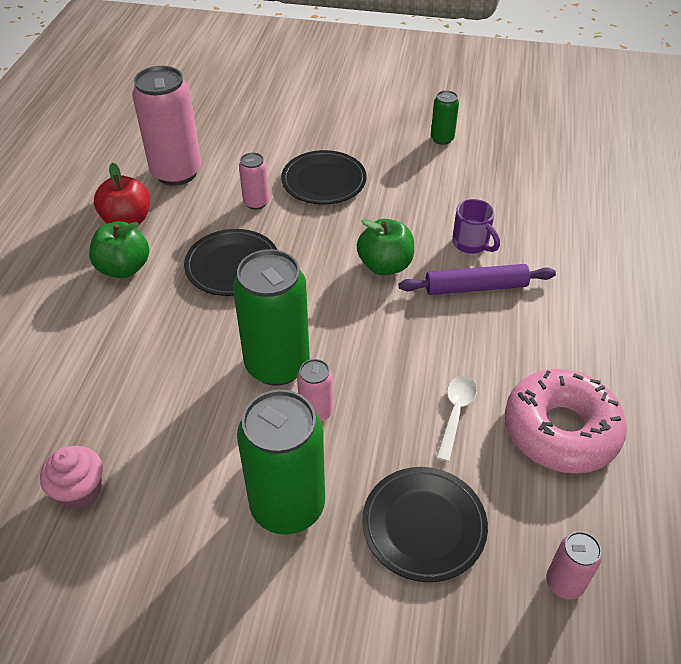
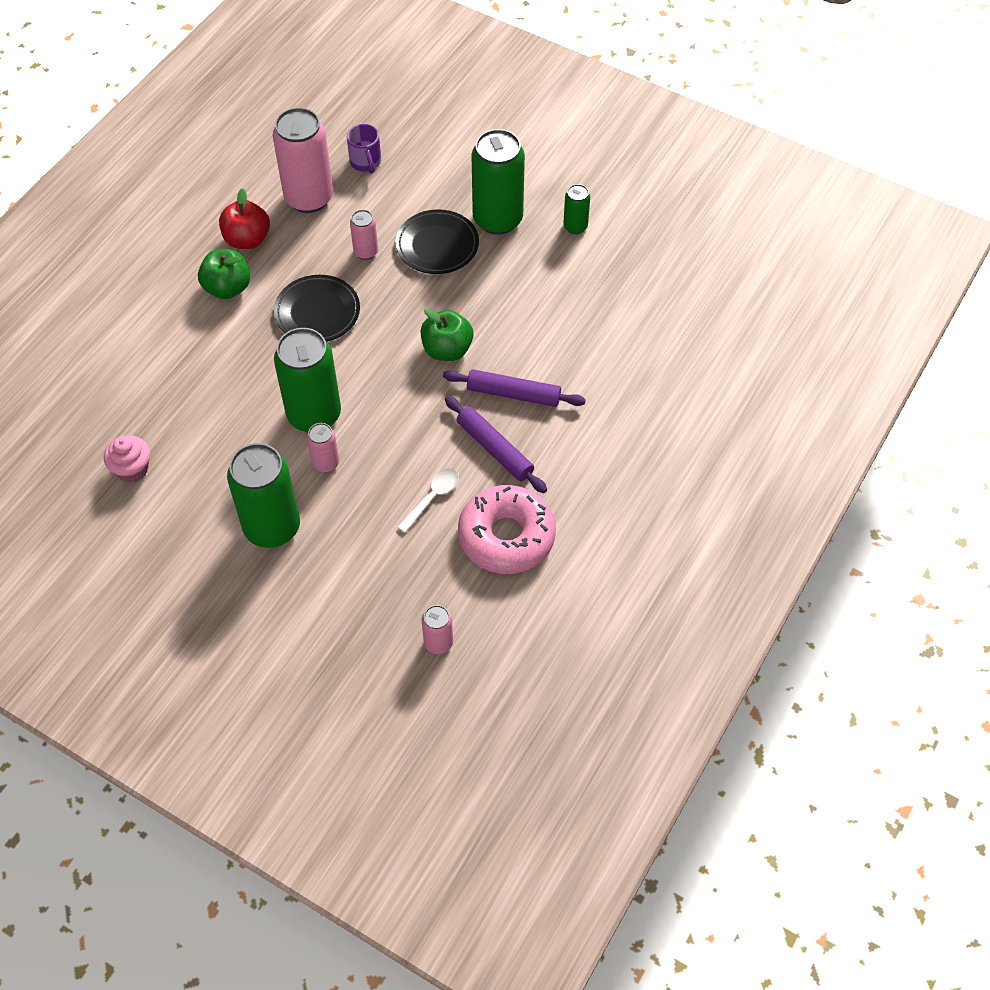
camera: 20 degrees right, 10 degrees up
(368, 149) = (497, 219): none -> green can
(423, 526) = (361, 573): black plate -> none
(471, 244) = (535, 350): purple mug -> purple mug (366, 162)
(490, 344) = (494, 449): none -> purple rolling pin

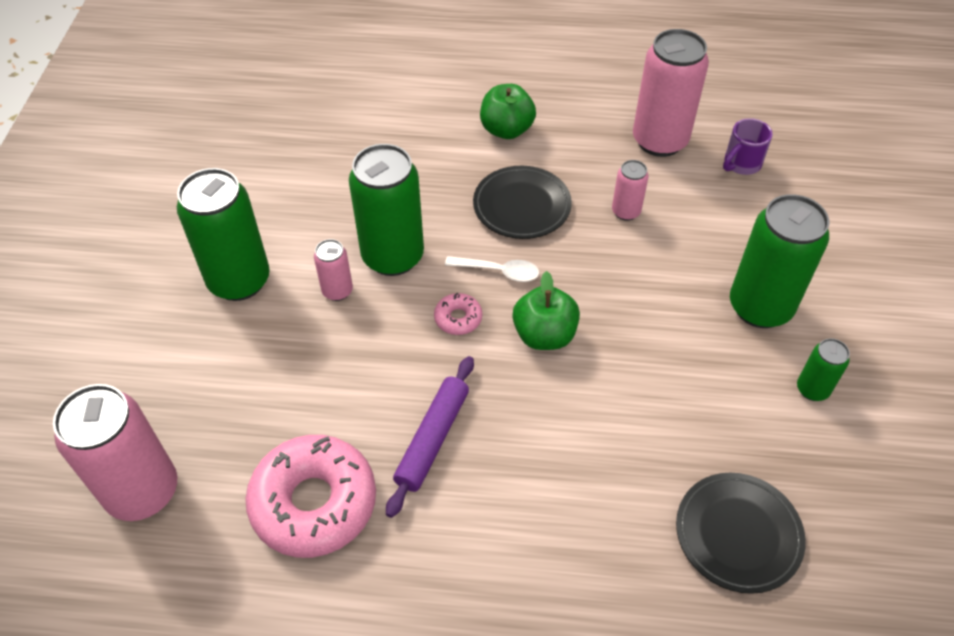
camera: 65 degrees right, 5 degrees down
(132, 469) = (262, 153): pink cupcake -> none
(247, 239) = (574, 119): red apple -> none
(400, 395) = (458, 318): none -> pink donut
(432, 497) = (336, 404): white spoon -> white spoon (499, 271)
(437, 245) = (680, 267): black plate -> black plate (738, 534)
(438, 643) = (143, 491): pink can -> pink can, size x2.06
(513, 394) = (521, 426): purple rolling pin -> none

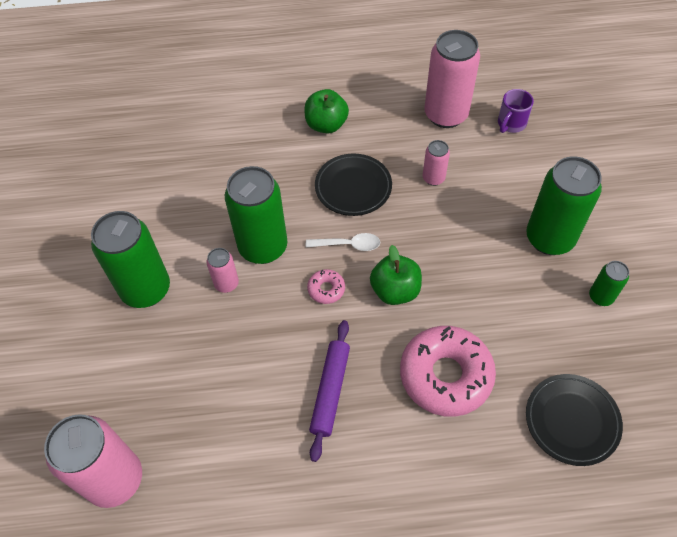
camera: 10 degrees left, 5 degrees up
(314, 503) = (252, 461): pink donut -> pink donut (445, 375)

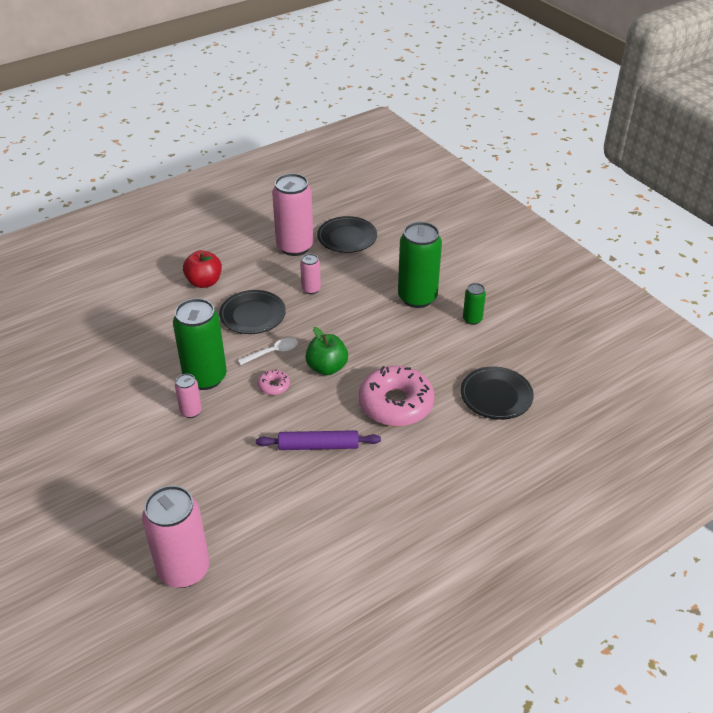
camera: 30 degrees left, 15 degrees down
(146, 289) = (124, 440): green can -> none
(326, 125) = (204, 282): green apple -> red apple
(330, 391) = (318, 446): purple rolling pin -> purple rolling pin turned 75 degrees counterclockwise
(511, 124) = (347, 238): purple mug -> black plate

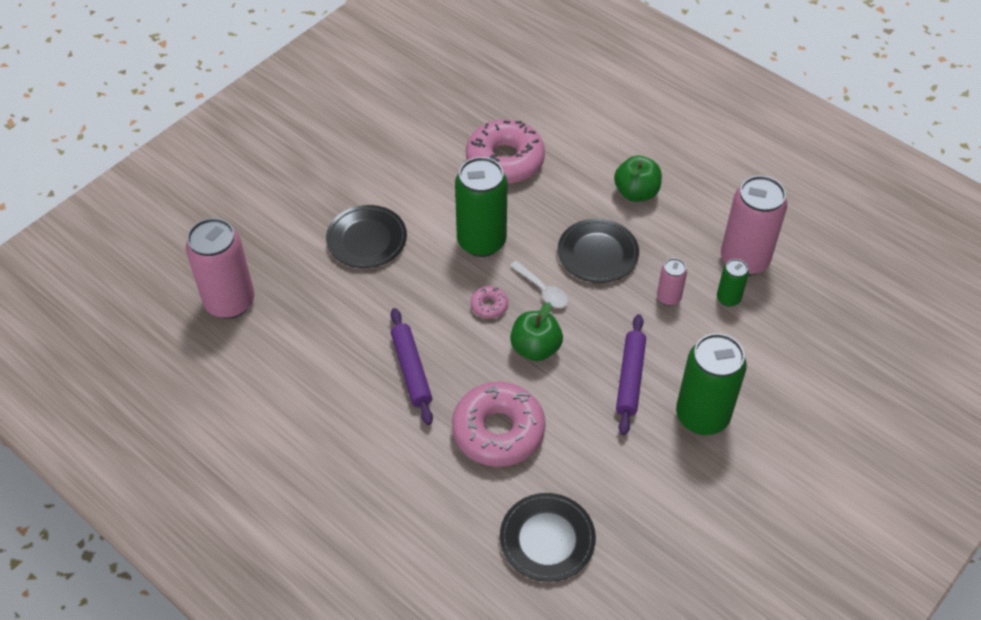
camera: 75 degrees right, 10 degrees up
(125, 346) = (505, 160): none -> pink donut
(191, 411) = (428, 245): pink can -> none
(204, 282) = (636, 192): red apple -> green apple
(347, 238) = (791, 310): black plate -> black plate (367, 240)
(373, 324) = (630, 378): none -> purple rolling pin
(472, 319) = (685, 489): green can -> green can (728, 298)

